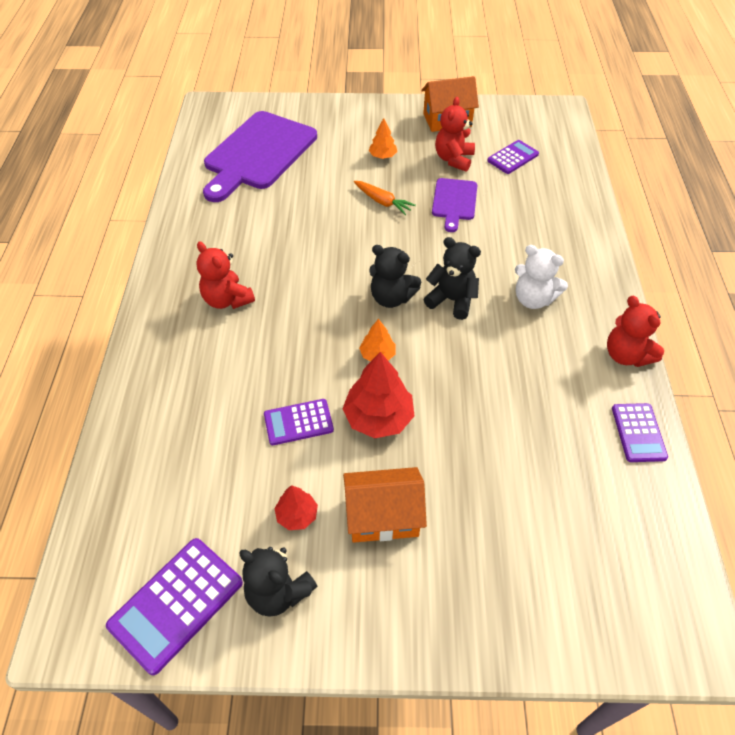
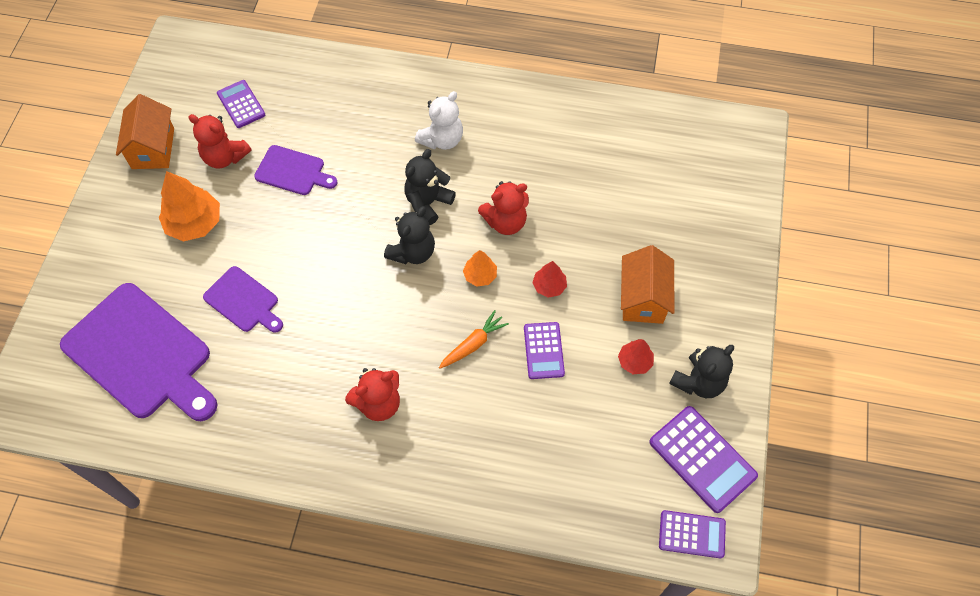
camera: 80 degrees left, 10 degrees up
(315, 198) = (243, 301): none -> purple cutting board
(378, 417) = (549, 286): red tree -> red tree, size x0.55
(382, 156) = (194, 223): orange tree -> orange tree, size x1.81
(383, 202) = (272, 236): orange carrot -> orange carrot (473, 344)
(626, 355) = (518, 92): red teddy bear -> red teddy bear (505, 222)
(638, 433) = (593, 109): purple calculator -> purple calculator (692, 534)

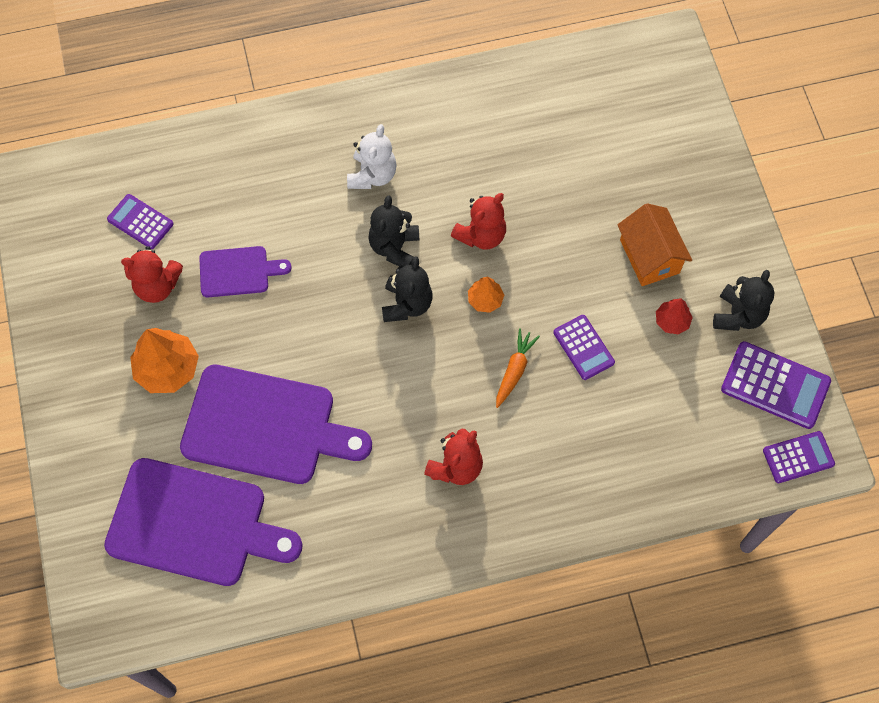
camera: 25 degrees left, 5 degrees up
(153, 148) = (74, 308): orange house -> none
(243, 301) = (266, 426): purple cutting board -> purple cutting board, size x1.95
(549, 286) = (556, 282): red tree -> none

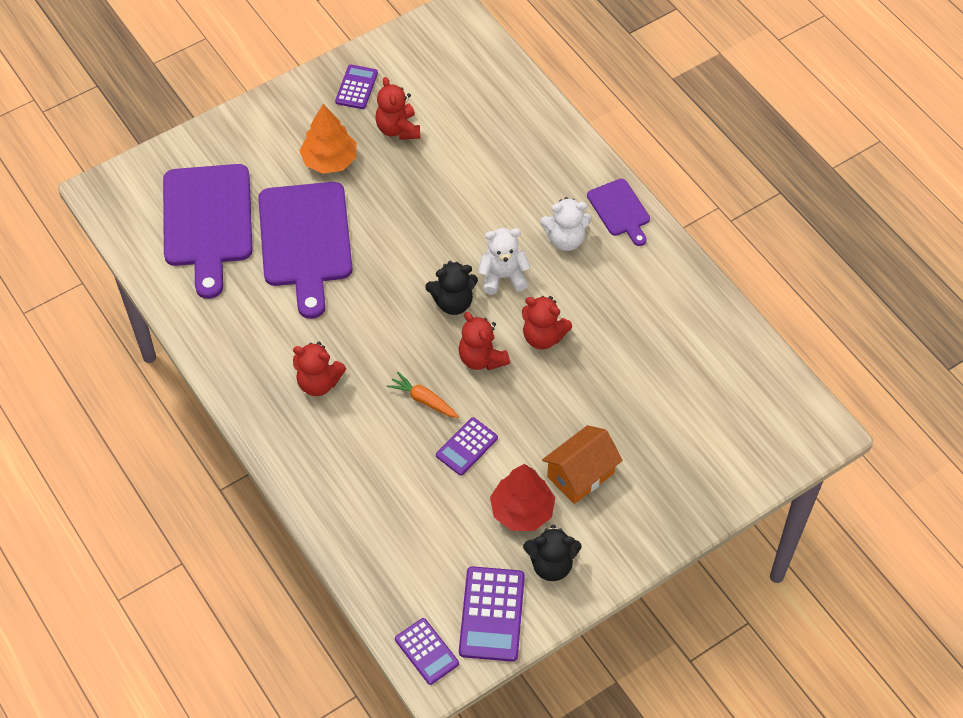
camera: 70 degrees right, 10 degrees down
(140, 222) = (449, 98): purple calculator -> purple calculator (356, 87)
(238, 271) = (433, 177): purple cutting board -> purple cutting board (620, 210)
(394, 247) = (503, 277): black teddy bear -> white teddy bear
(485, 300) = (481, 358): orange tree -> red teddy bear
(514, 370) = (423, 400): orange carrot -> orange carrot turned 150 degrees counterclockwise
(672, 321) = (522, 510): red tree -> red tree, size x1.81

